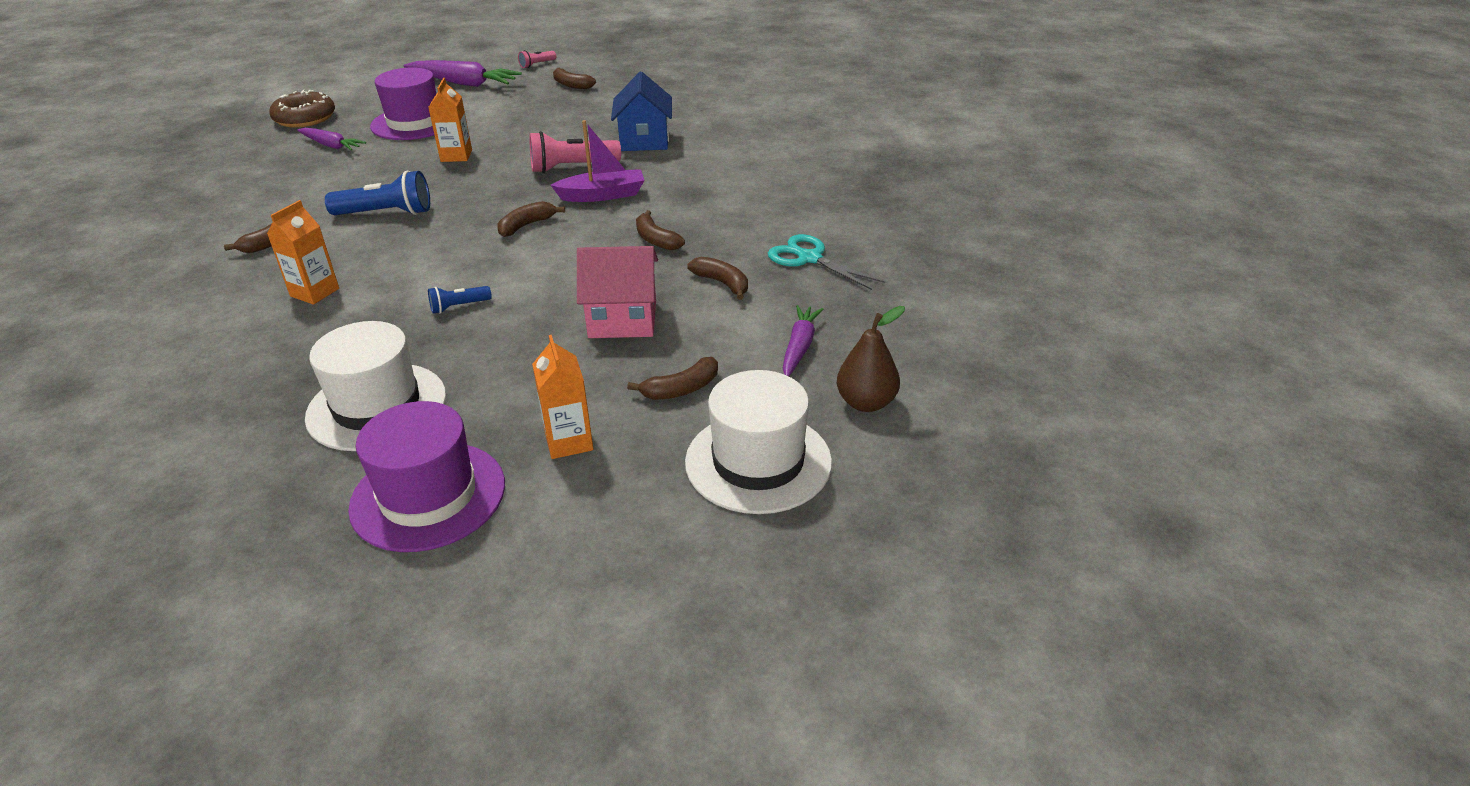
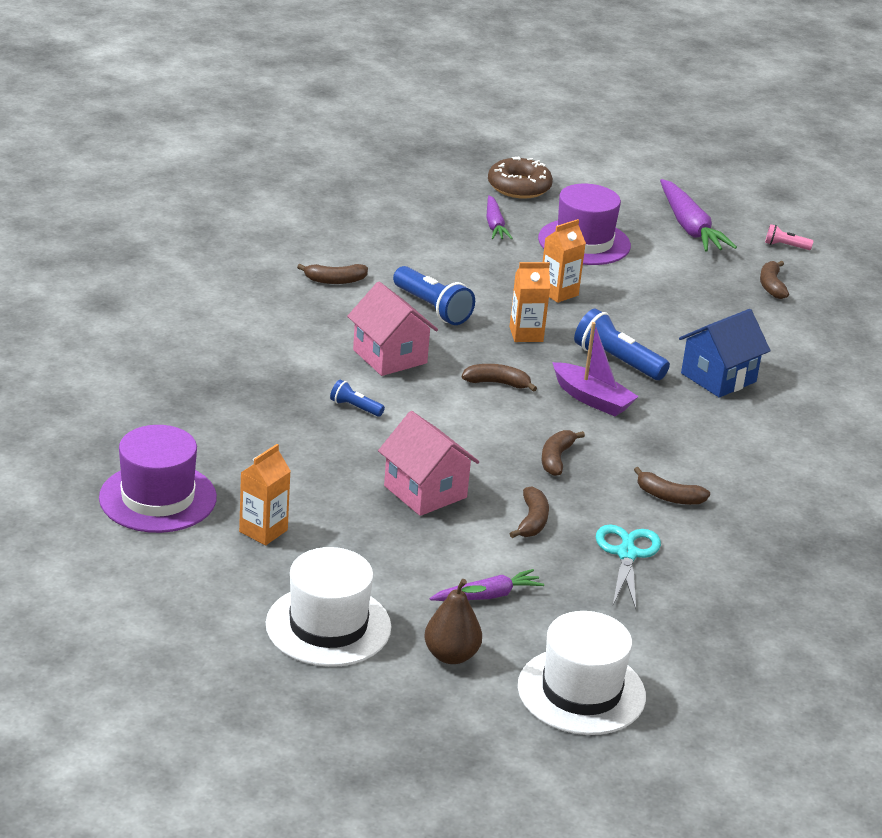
camera: 50 degrees right, 5 degrees down
(314, 292) = (300, 336): orange carton -> orange carton (526, 334)
(377, 406) = (214, 432): white hat -> white hat (581, 691)
(417, 259) = (390, 356): none -> pink house
(572, 167) = (617, 361): pink flashlight -> blue flashlight
(681, 389) = (371, 557): brown banana -> brown banana (668, 497)

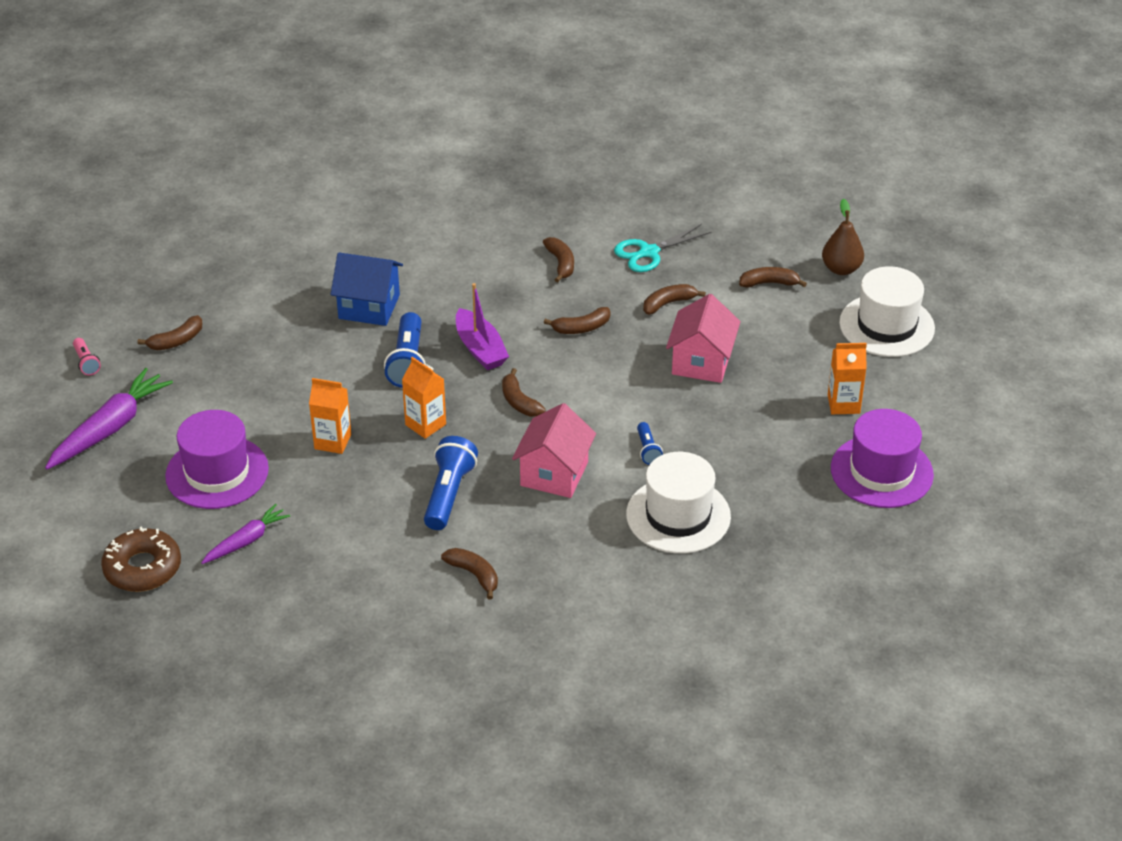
camera: 125 degrees left, 10 degrees up
(487, 596) = (769, 283): purple carrot -> brown banana
(581, 691) = (800, 212): white hat -> white hat (678, 515)
(592, 399) = (480, 349): purple boat -> purple boat turned 150 degrees clockwise

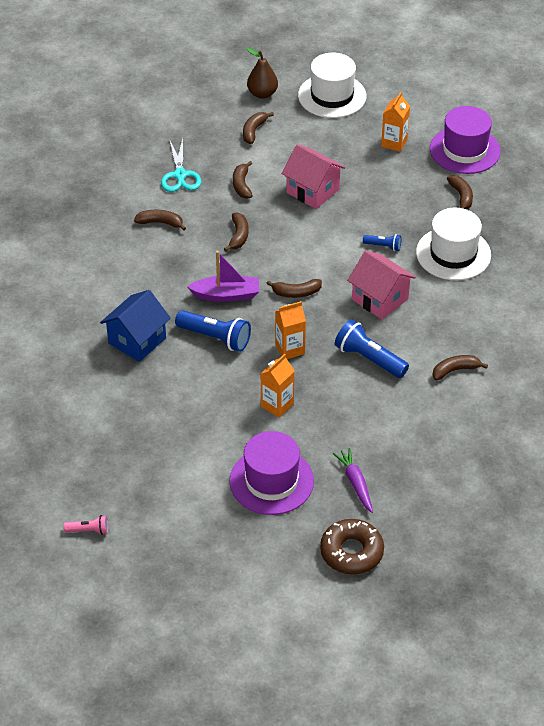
camera: 65 degrees left, 5 degrees up
(110, 428) = (180, 534): purple carrot -> none
(177, 341) = (100, 466): brown banana -> brown banana (461, 196)

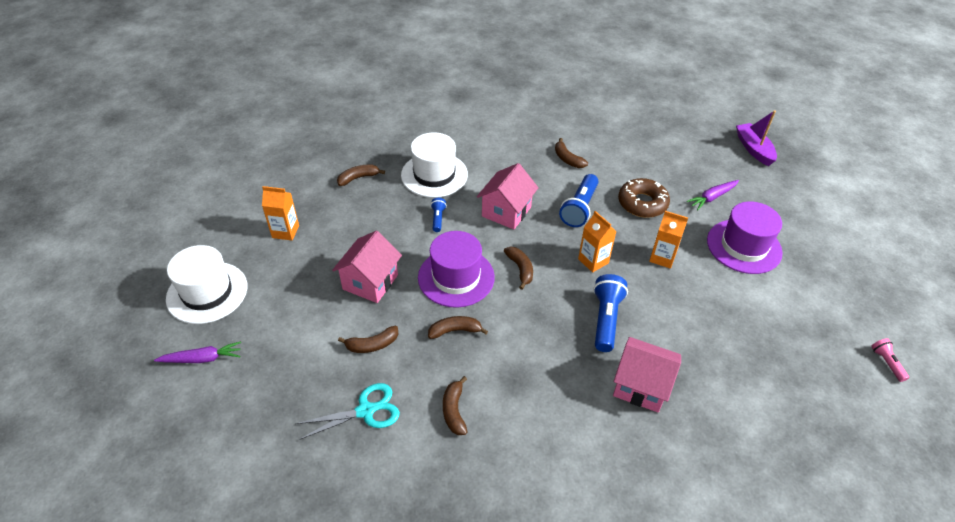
camera: 105 degrees left, 0 degrees up
(137, 340) = (641, 386): blue house -> pink house
(226, 295) = (544, 323): purple boat -> purple boat (753, 149)
(254, 131) = (274, 353): brown banana -> none
(262, 94) = (202, 358): brown pear -> purple carrot
(351, 552) = (775, 190): brown donut -> brown donut (642, 203)
(465, 150) = (292, 183): purple hat -> purple hat (456, 277)

